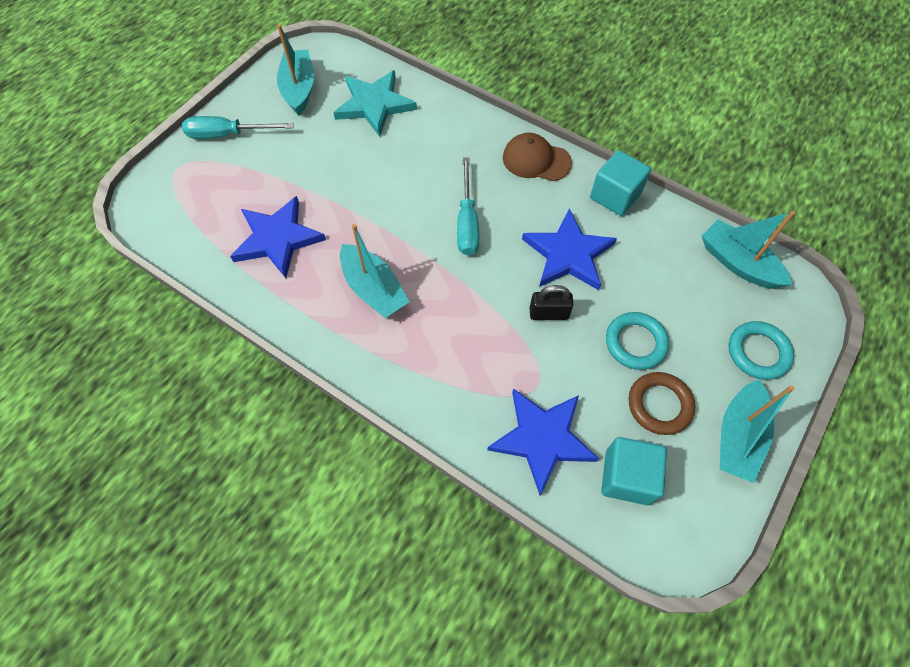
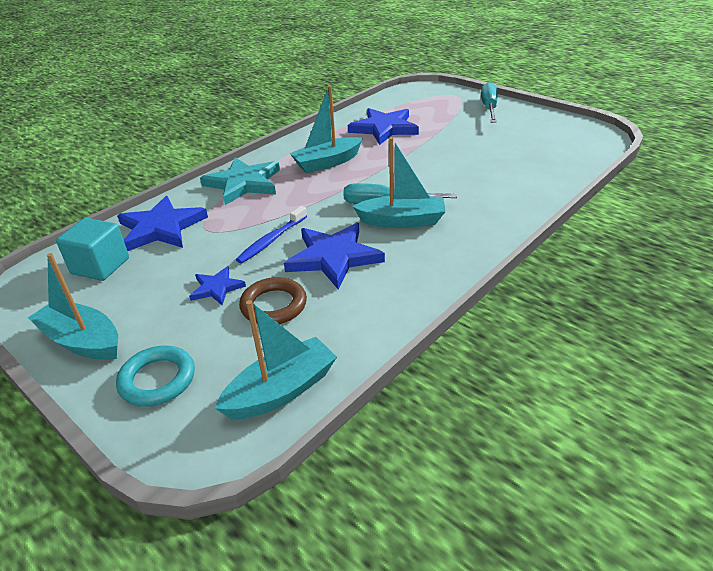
camera: 100 degrees right, 25 degrees down
(299, 89) = (547, 130): turquoise boat -> turquoise boat (402, 221)
(374, 105) = (533, 162): turquoise star -> turquoise star (243, 183)
(536, 160) = (463, 248): brown cap -> none
(548, 313) = (271, 240): black padlock -> blue toothbrush
(615, 196) = (406, 299): turquoise cube -> none
(635, 343) = (217, 288): turquoise ring -> blue star
(659, 405) = (147, 294): brown ring -> brown ring (274, 305)

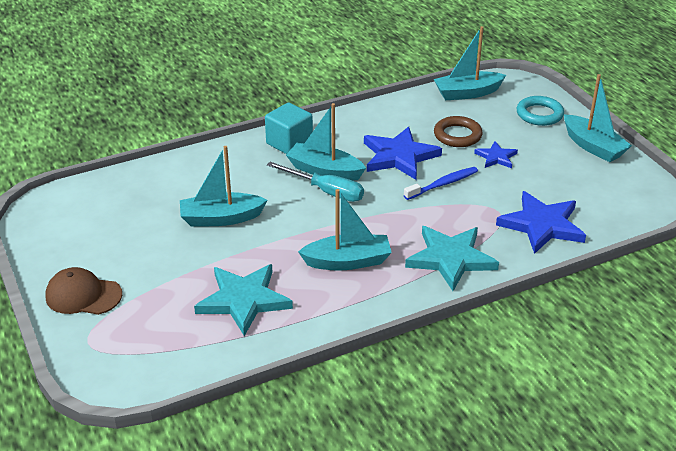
camera: 160 degrees left, 0 degrees up
(100, 266) = (593, 200): turquoise cube -> turquoise cube (289, 143)
(384, 128) = (243, 300): blue star -> turquoise star
(454, 163) = (221, 218): none -> turquoise boat
(489, 108) = (83, 295): turquoise screwdriver -> brown cap

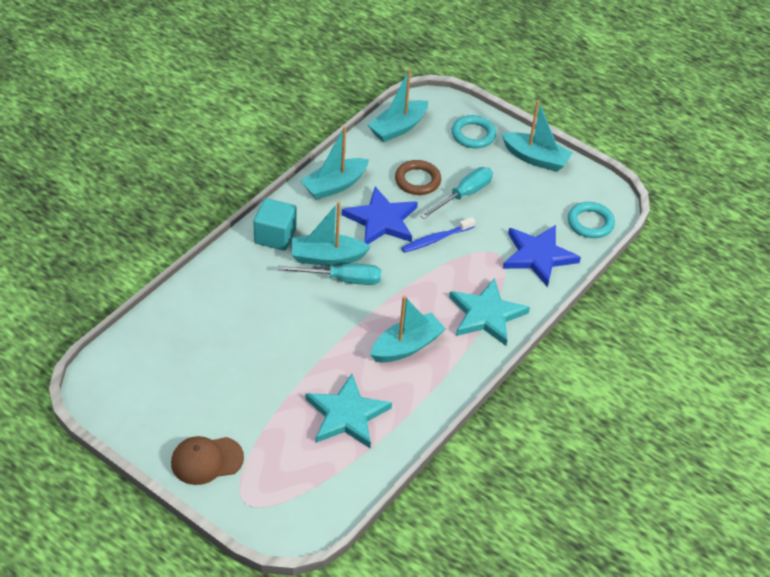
camera: 30 degrees left, 10 degrees up
(221, 218) = (270, 339): turquoise boat -> turquoise boat (334, 185)
(442, 184) = (436, 239): blue toothbrush -> blue toothbrush turned 150 degrees counterclockwise
(496, 157) = (463, 195): blue star -> turquoise screwdriver
(619, 212) = (590, 223): none -> turquoise ring

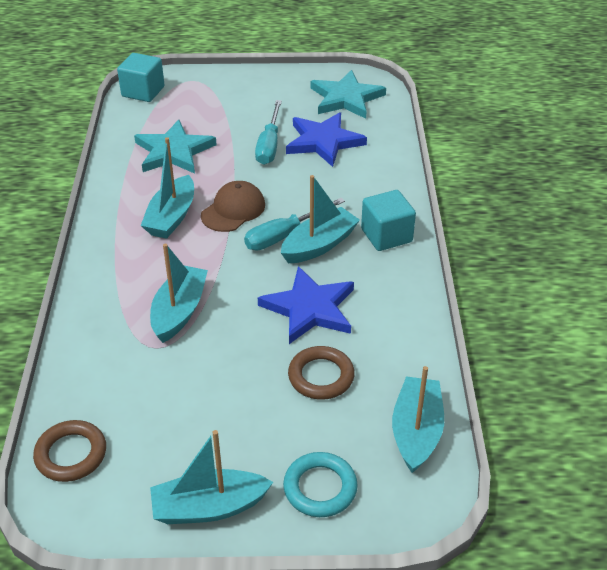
camera: 145 degrees right, 5 degrees down
(206, 460) = (243, 85): brown cap -> brown cap (233, 210)
(306, 518) = (143, 92): none -> turquoise cube
(334, 185) = (396, 314): turquoise boat -> turquoise boat (179, 311)
(436, 239) = (235, 323): blue toothbrush -> none
(463, 195) = (253, 392): turquoise screwdriver -> turquoise screwdriver (269, 145)
(486, 315) = (119, 281): turquoise star -> turquoise star (346, 98)
(538, 256) = (108, 371): blue star -> blue star (323, 141)
(590, 223) = (71, 454): turquoise ring -> brown ring

